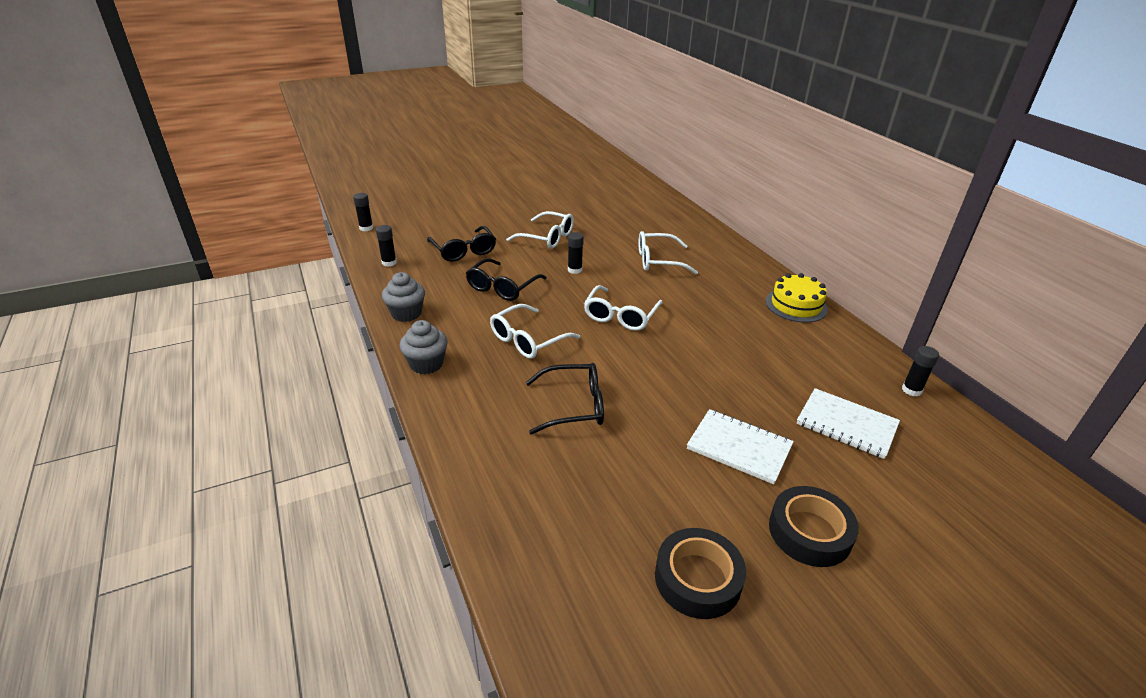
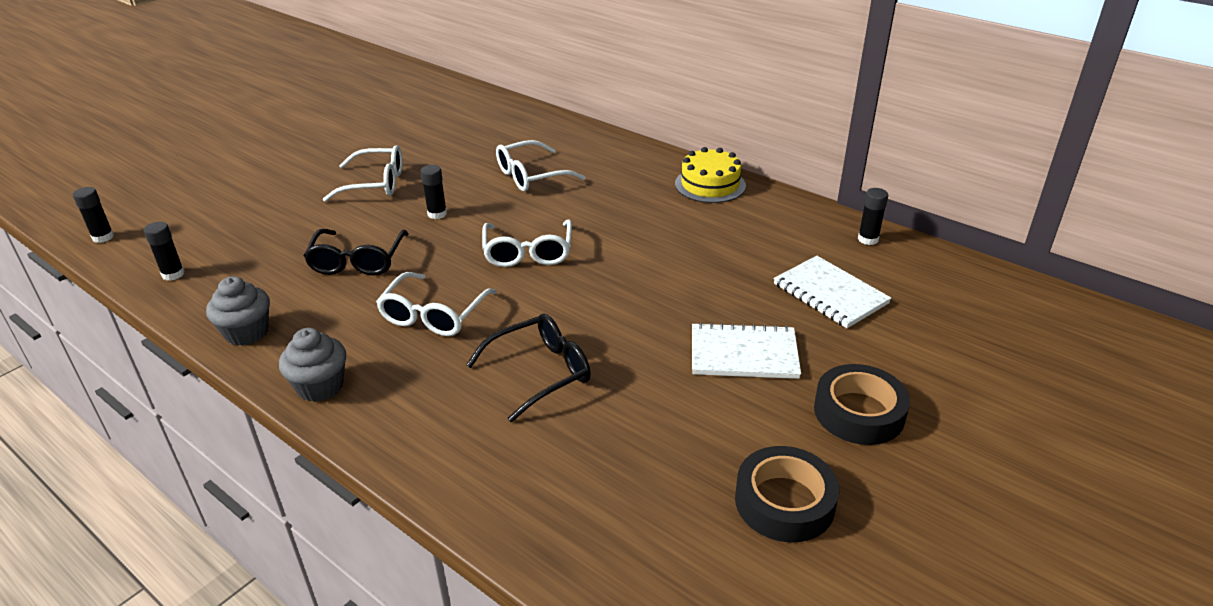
camera: 25 degrees left, 0 degrees up
(464, 251) = (272, 229): black glasses -> none
(846, 424) = (830, 294): white notebook -> white notebook turned 45 degrees clockwise

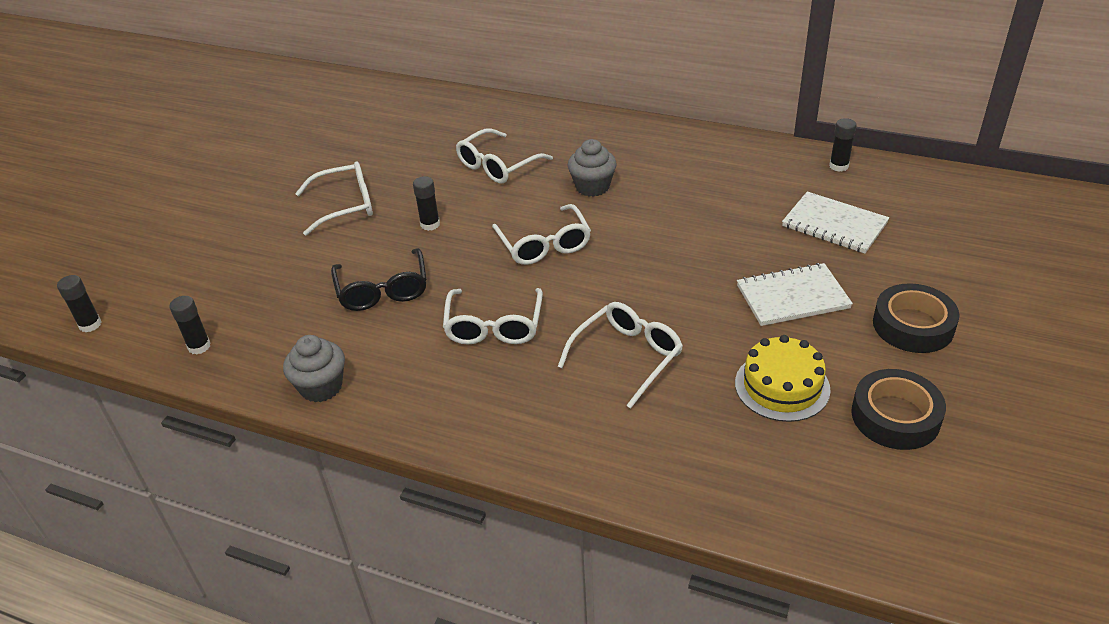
camera: 15 degrees left, 5 degrees up
(320, 386) = (431, 420): grey cupcake -> grey cupcake (592, 187)
(540, 372) = (627, 357): black glasses -> white glasses
(710, 185) = (672, 141): yellow cake -> yellow cake (782, 386)

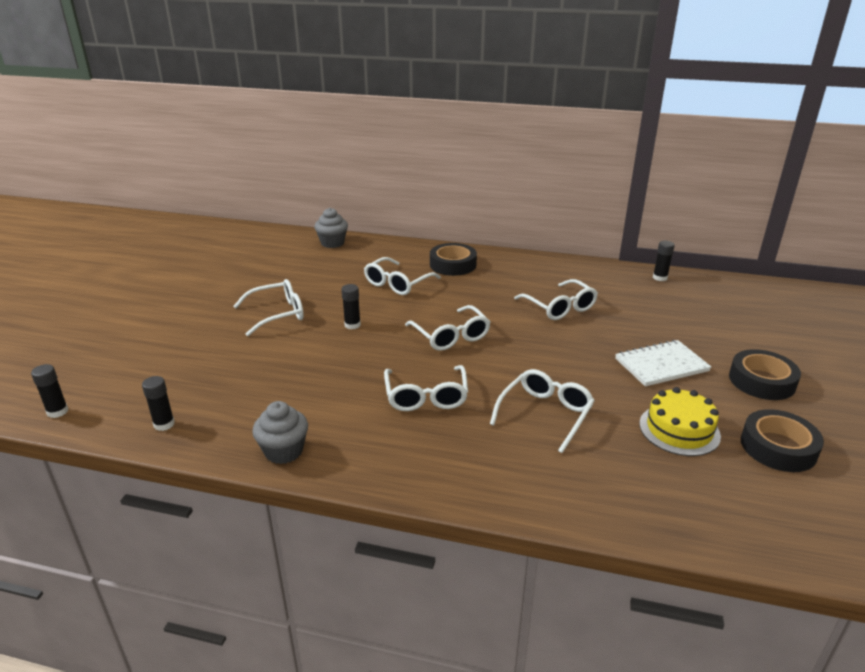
camera: 10 degrees left, 10 degrees down
(383, 290) = (323, 373): black glasses -> none
(574, 139) = (453, 265): none -> black tape
(592, 187) = (477, 296): grey cupcake -> grey cupcake (332, 243)
(691, 208) = (559, 307): none -> white glasses
(834, 225) = (672, 315): white notebook -> none

